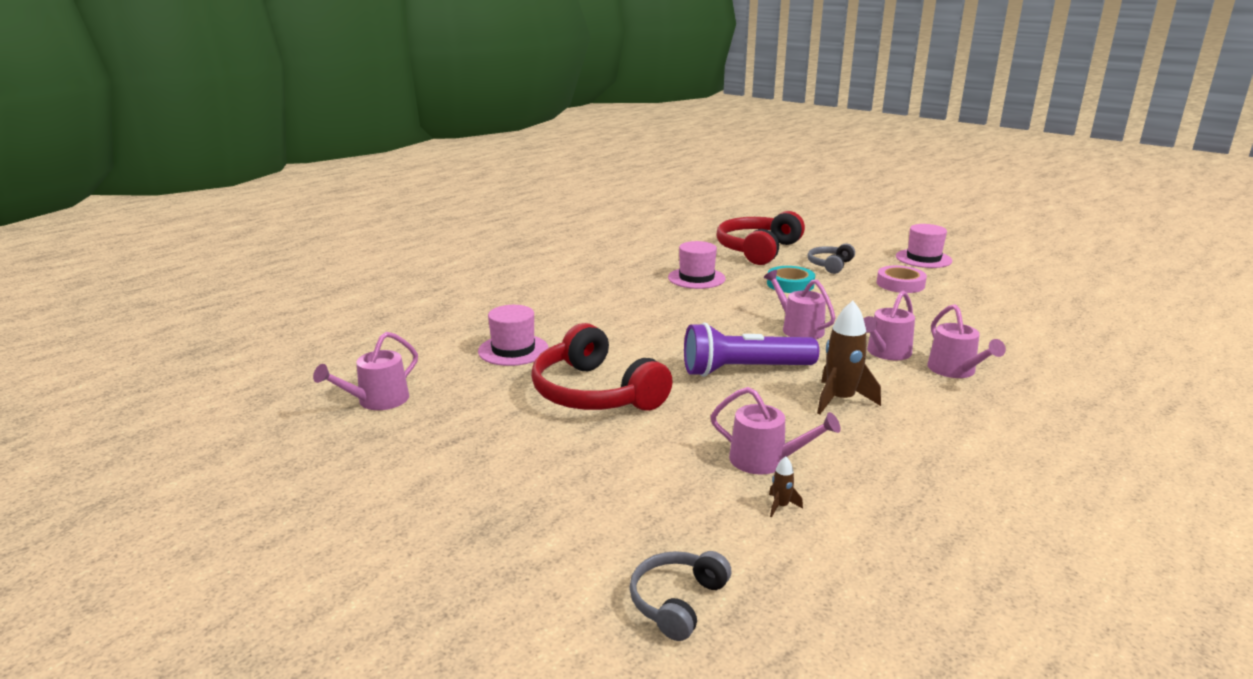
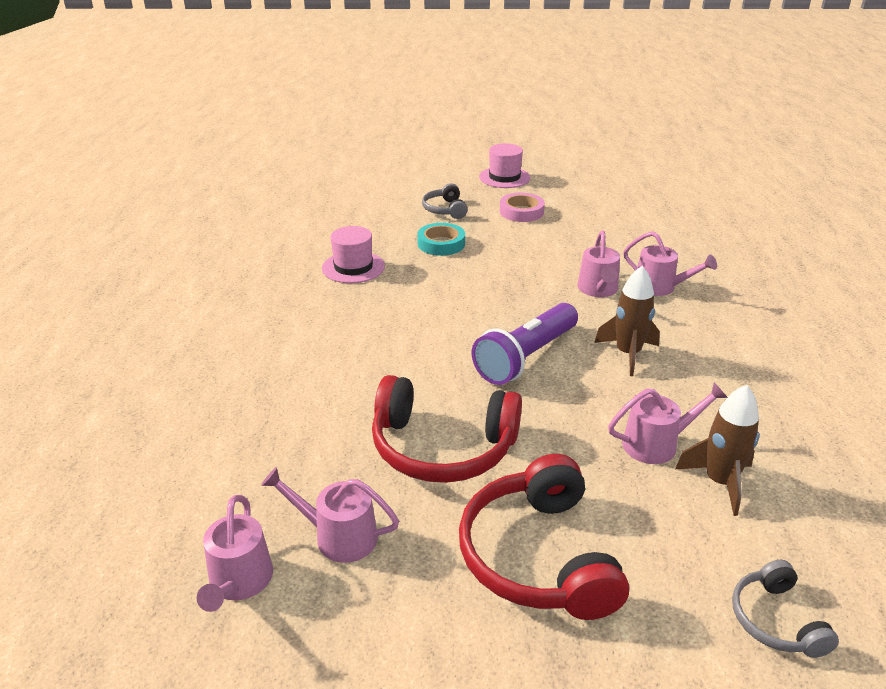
camera: 40 degrees left, 10 degrees up
(513, 350) = (295, 436): pink hat -> none
(757, 250) = (364, 212): red headphones -> red headphones (538, 556)
(781, 506) = (720, 482): brown rocket -> brown rocket, size x2.25
(798, 329) = (509, 292): pink watering can -> pink watering can (338, 536)

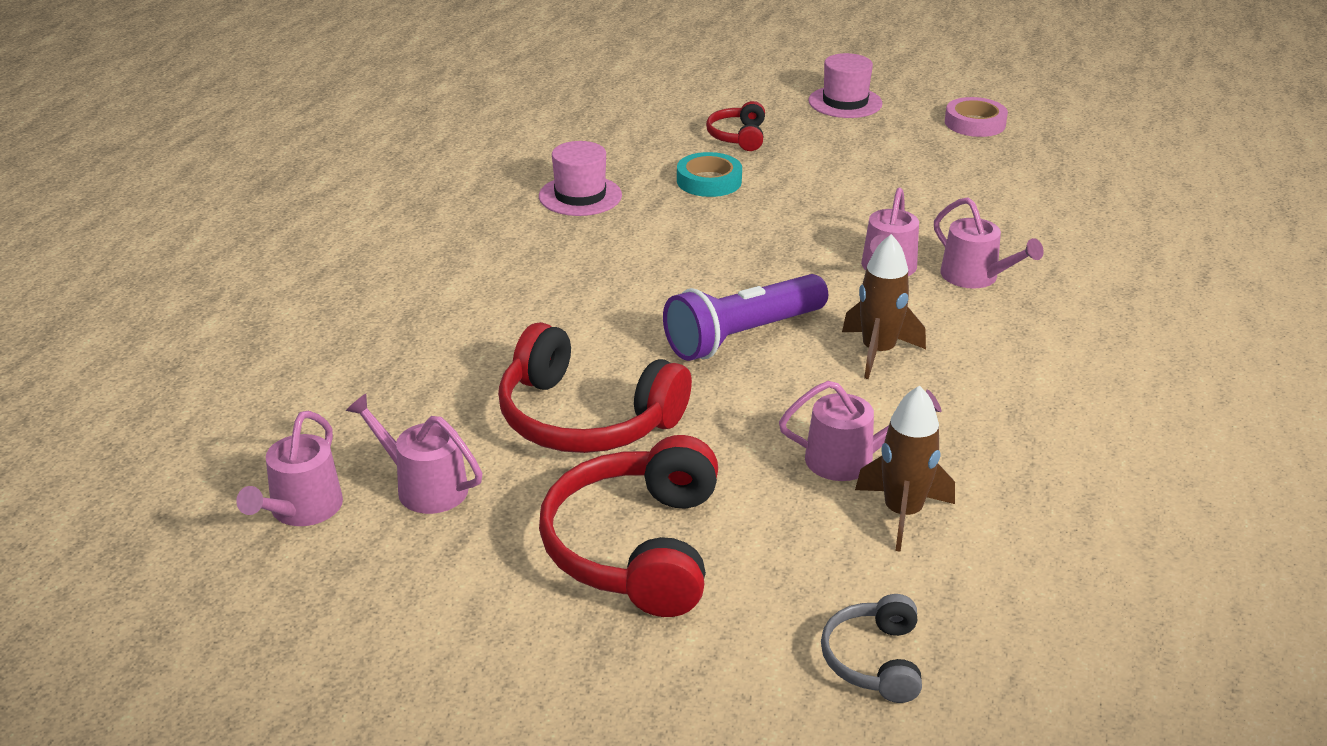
camera: 15 degrees right, 0 degrees up
(445, 209) = (738, 136): grey headphones -> red headphones
(521, 212) = (842, 152): pink tape -> pink tape (975, 123)

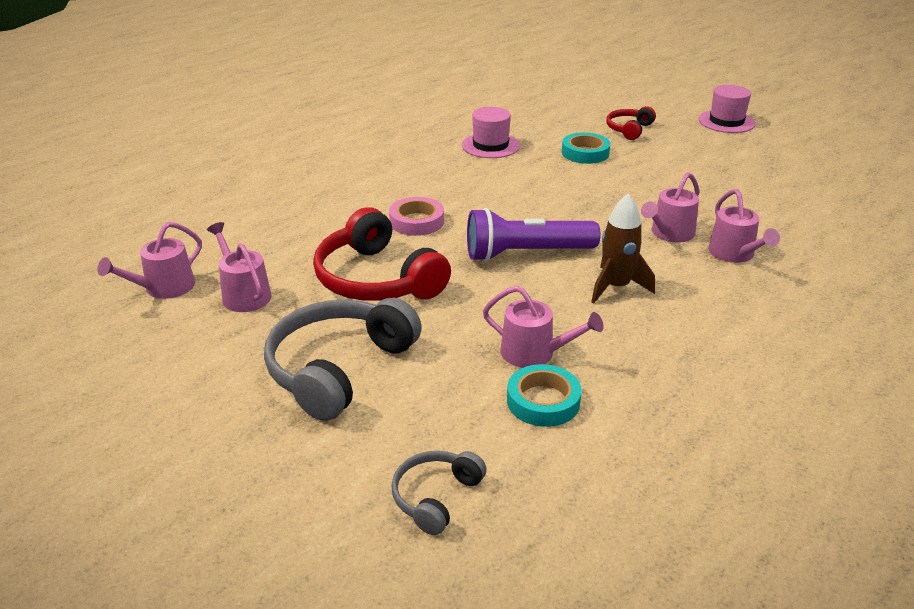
camera: 25 degrees right, 0 degrees up
(636, 547) = (338, 369): red headphones -> grey headphones
(902, 513) = (543, 401): brown rocket -> turquoise tape
(975, 123) = (818, 152): pink tape -> pink tape (416, 221)

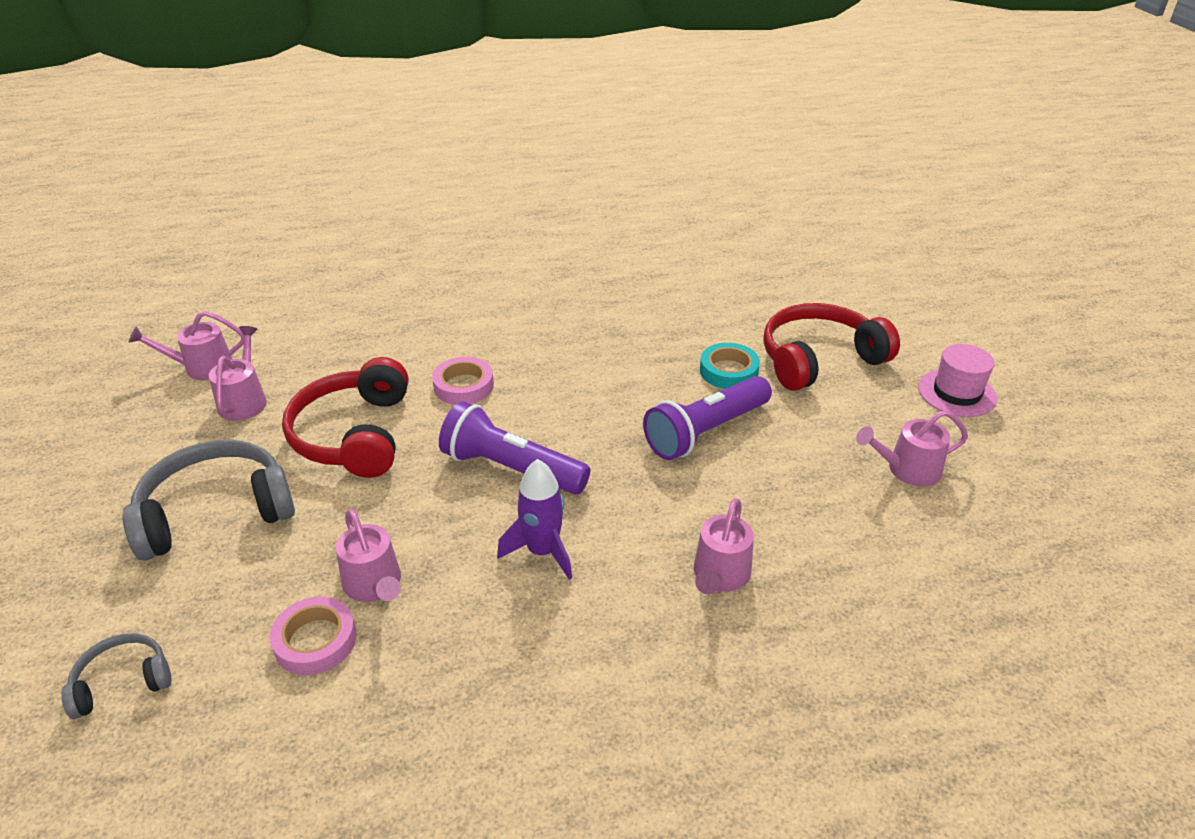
camera: 35 degrees right, 5 degrees up
(490, 145) = (643, 324): pink hat -> none
(543, 401) = (315, 641): turquoise tape -> pink tape
(616, 287) = (542, 551): brown rocket -> purple rocket
(619, 188) = (705, 431): none -> purple flashlight
(629, 129) = (819, 359): red headphones -> red headphones, size x1.92
(669, 234) = (683, 514): pink watering can -> pink watering can (908, 469)

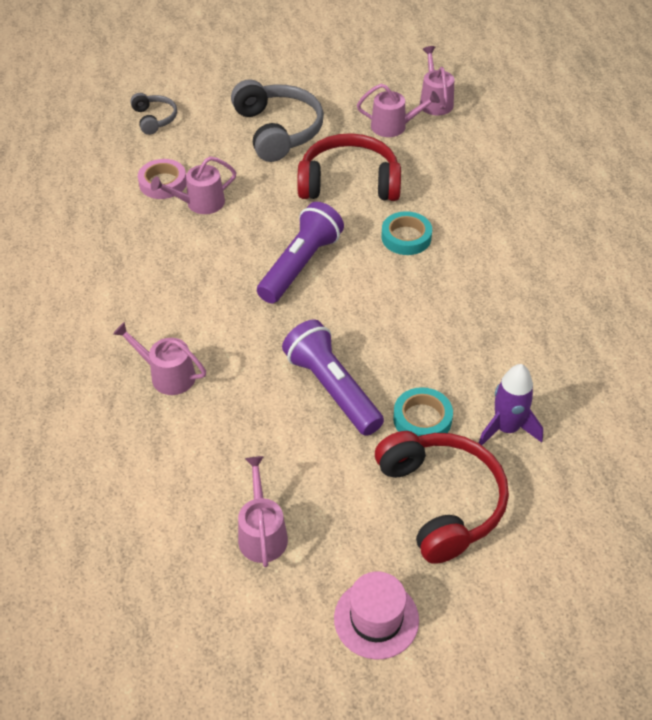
camera: 95 degrees right, 10 degrees up
(463, 386) = (406, 237): pink tape -> turquoise tape
(542, 551) = (212, 280): purple rocket -> purple rocket (507, 428)

